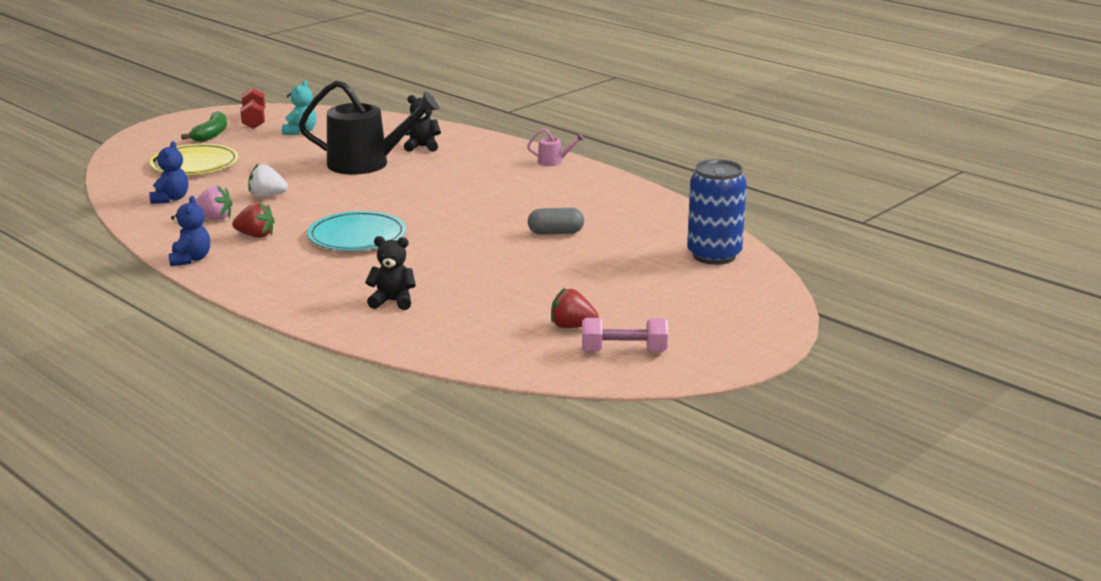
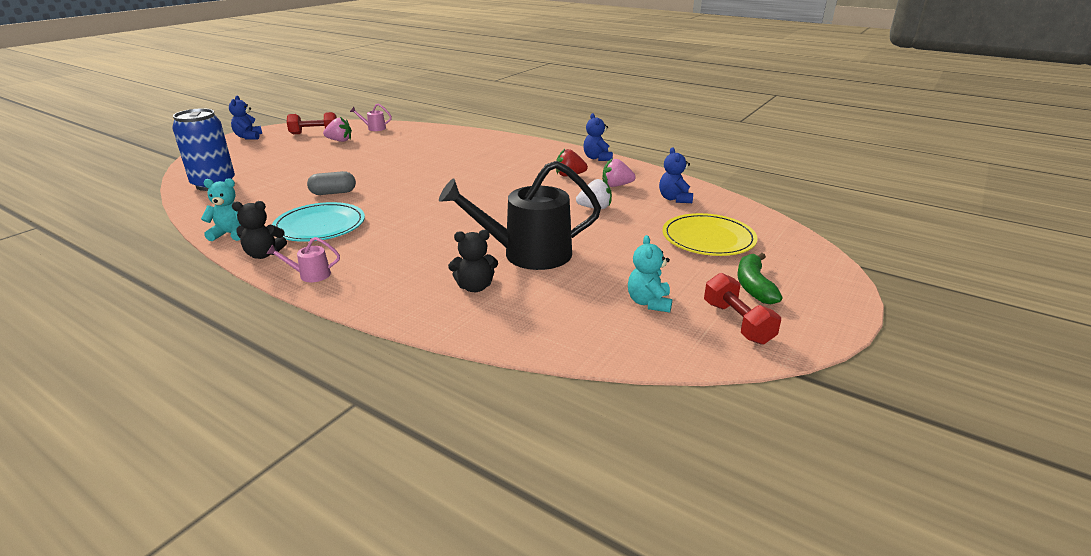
camera: 170 degrees right, 5 degrees up
(357, 236) = (493, 180): turquoise plate -> turquoise plate (320, 226)
(392, 301) = (448, 145): black teddy bear -> black teddy bear (264, 254)
(516, 356) = (374, 128): none -> pink watering can
(572, 327) = (339, 141): red strawberry -> pink strawberry
(624, 351) = (314, 133): pink dumbbell -> red dumbbell
(645, 196) = (230, 234): none -> turquoise teddy bear
(738, 350) = (248, 137): none -> blue teddy bear

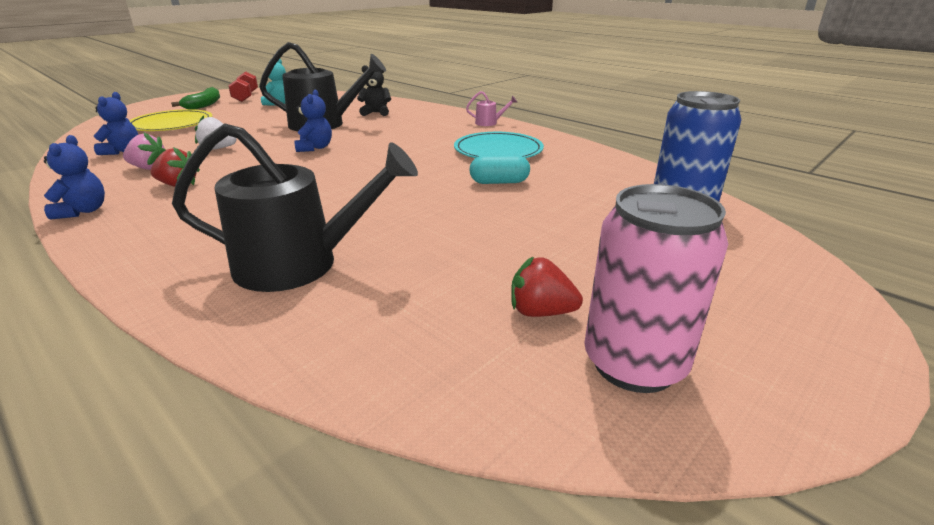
camera: 170 degrees left, 0 degrees up
(230, 234) = (581, 149): turquoise teddy bear -> none
(248, 137) = (817, 360): blue teddy bear -> blue teddy bear (315, 148)
(264, 254) = (535, 134): black teddy bear -> none
(314, 133) = (634, 364): red dumbbell -> pink can
(333, 193) = (499, 182): grey capsule -> turquoise capsule
(339, 141) = (541, 312): pink strawberry -> red strawberry
(374, 128) = (459, 376): pink watering can -> none
(447, 146) = (299, 264): none -> black watering can

